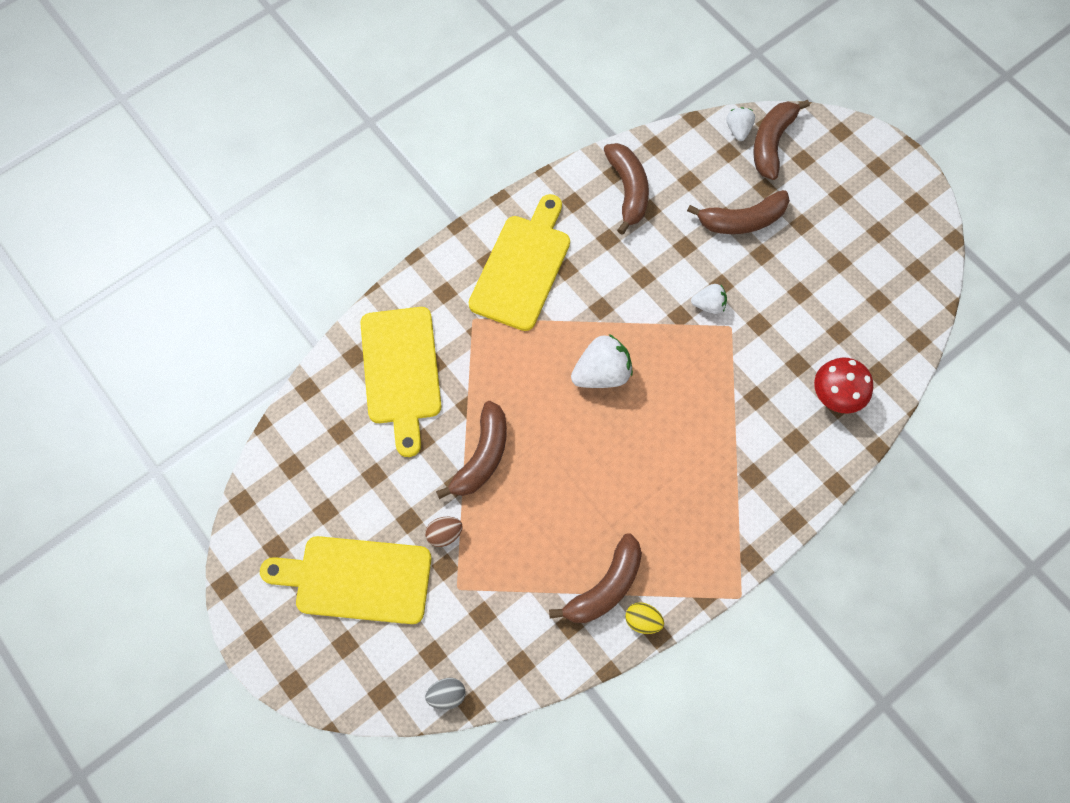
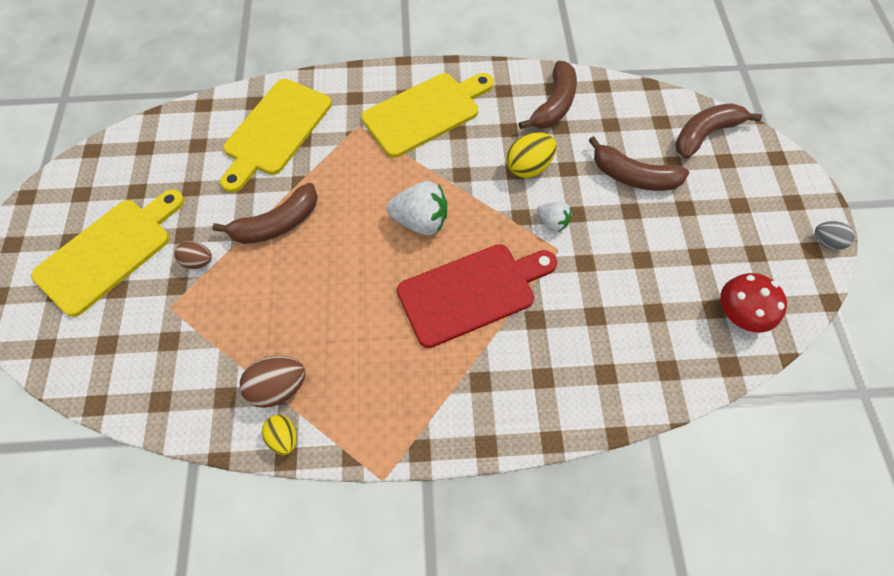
camera: 35 degrees right, 5 degrees down
(356, 579) = (109, 251): yellow cutting board -> yellow cutting board turned 90 degrees clockwise
(447, 695) = (85, 384): grey egg -> grey egg (826, 242)
(605, 587) = (278, 387): brown banana -> brown egg
(652, 265) = (528, 167): none -> yellow egg
(691, 408) = (472, 292): none -> red cutting board
(738, 130) = (682, 110): white strawberry -> none
(836, 395) = (611, 363): red mushroom -> red mushroom (739, 314)

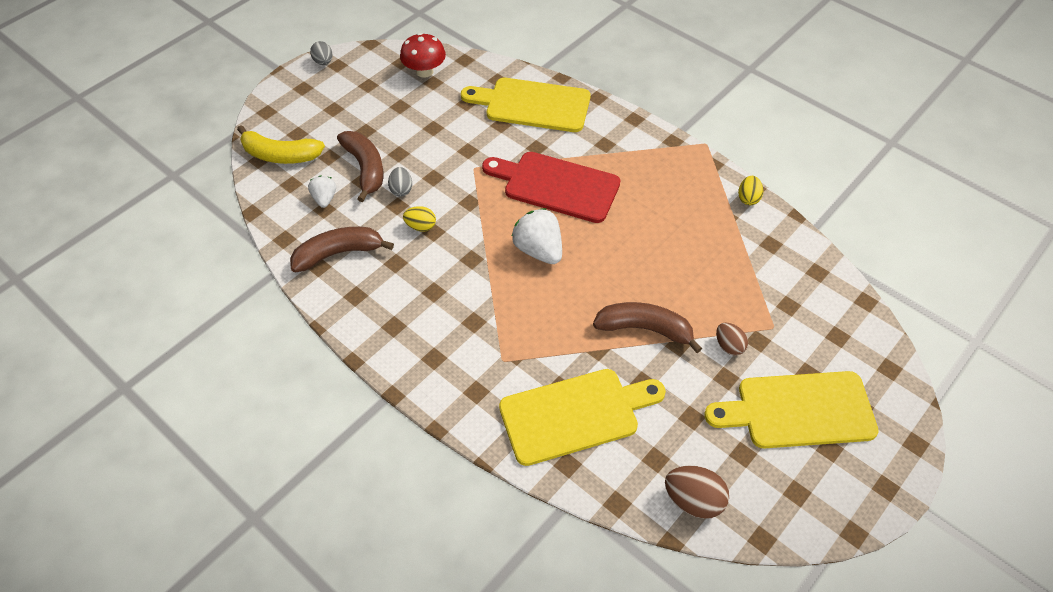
camera: 135 degrees left, 10 degrees down
(278, 387) = (731, 225): brown egg -> brown egg (693, 500)
(425, 112) = (436, 327): yellow cutting board -> yellow cutting board (532, 105)
(528, 167) = (421, 226): yellow egg -> yellow egg, size x0.63
(552, 222) = (455, 183): white strawberry -> white strawberry (324, 199)
(583, 182) = (401, 190): none -> grey egg
(705, 134) = (280, 155): brown banana -> yellow banana

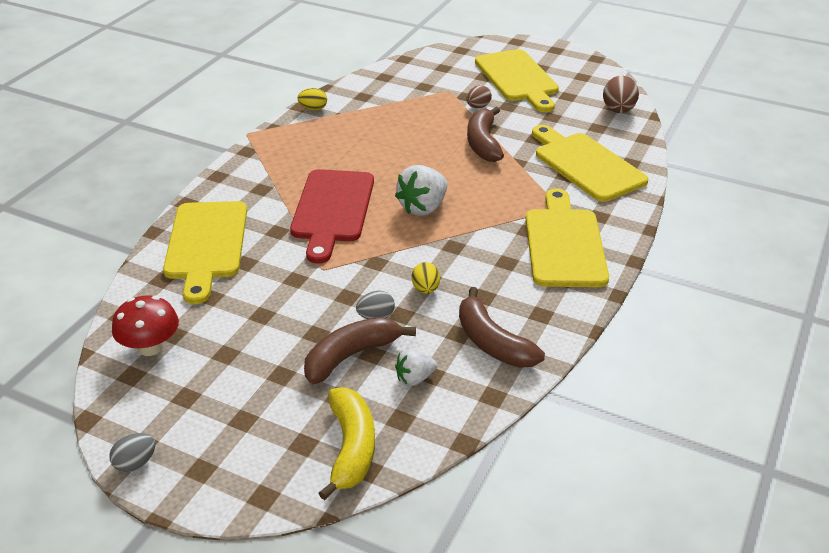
camera: 105 degrees left, 15 degrees down
(442, 344) = (564, 243): none -> yellow cutting board

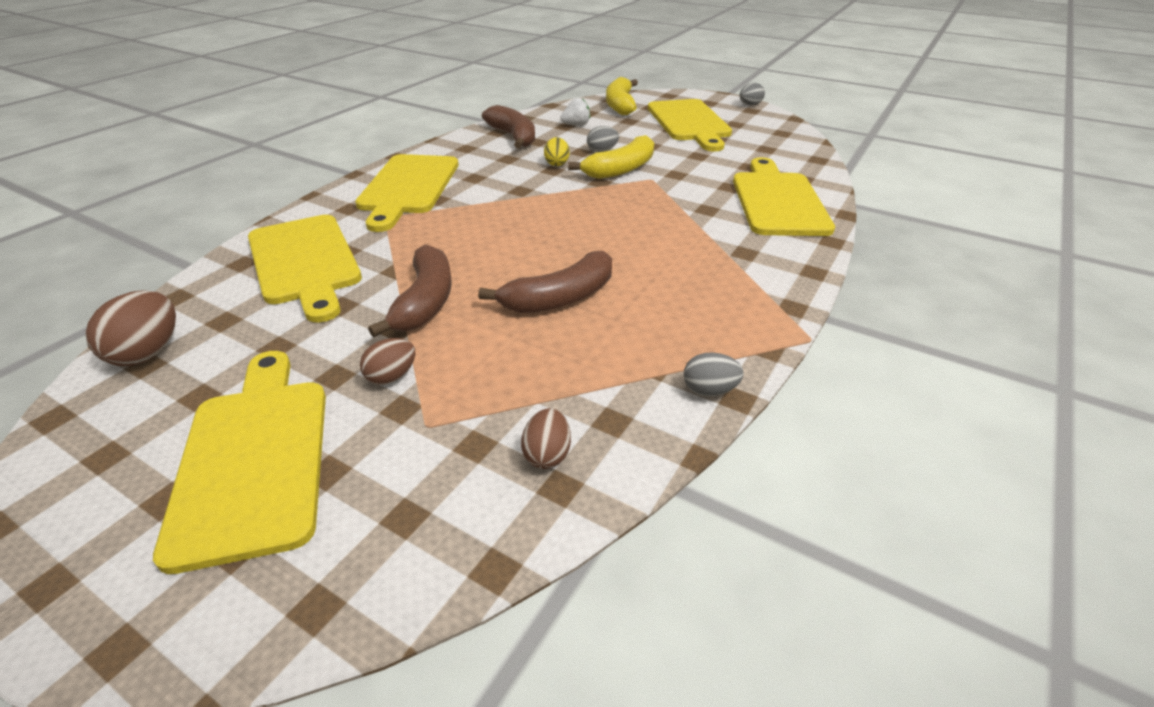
camera: 175 degrees left, 0 degrees up
(150, 347) = (779, 143): red mushroom -> none
(252, 395) = (689, 123): none -> yellow cutting board
(313, 109) = (709, 390): yellow egg -> grey egg
(332, 210) = (648, 225): red cutting board -> none
(351, 356) = (622, 134): brown banana -> brown banana (560, 298)
(354, 283) = (621, 169): none -> yellow banana
(391, 85) = (547, 454): none -> brown egg
(423, 207) = (541, 223): white strawberry -> none

